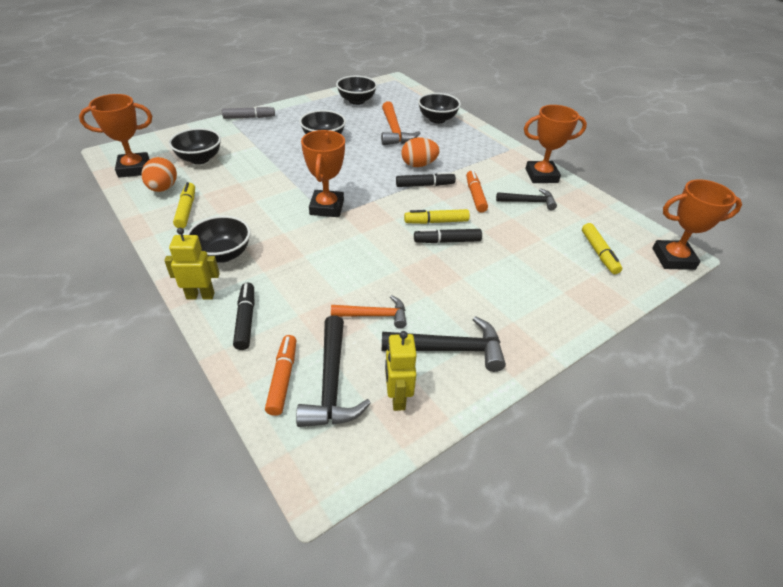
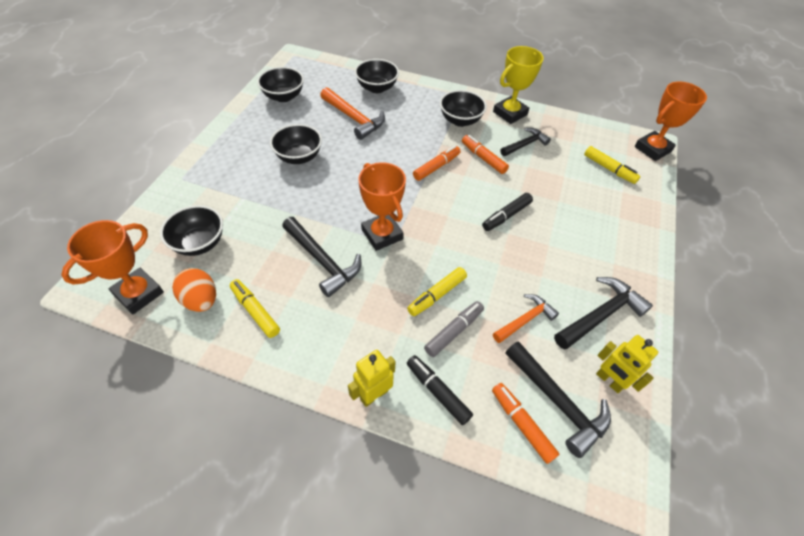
camera: 35 degrees left, 10 degrees up
(223, 254) = (346, 339): black bowl -> black bowl (460, 120)
(249, 117) = (196, 165): grey marker -> grey marker (454, 331)
(264, 203) = (322, 261): none -> black hammer
(418, 165) = (410, 147): orange egg -> none
(425, 185) = (436, 167): black marker -> orange marker
(436, 222) = (480, 201): yellow marker -> yellow marker (437, 295)
(541, 176) = (510, 113): orange trophy -> yellow trophy

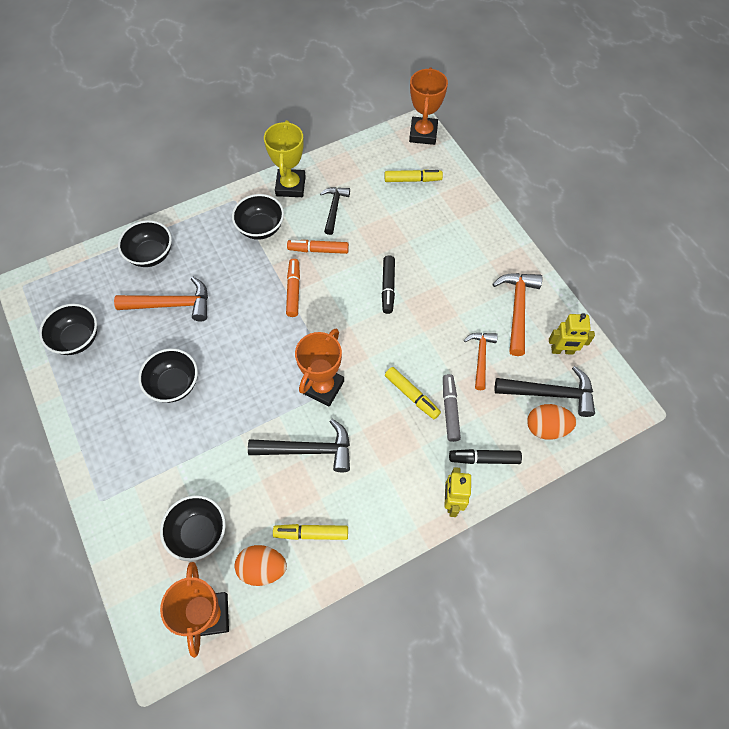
camera: 45 degrees left, 10 degrees up
(382, 234) = (323, 387): orange trophy -> orange trophy turned 75 degrees counterclockwise
(437, 295) = (412, 395): yellow marker -> yellow marker turned 45 degrees counterclockwise
(521, 424) = (546, 428): orange marker -> orange egg
(600, 315) = (517, 309): black hammer -> orange hammer

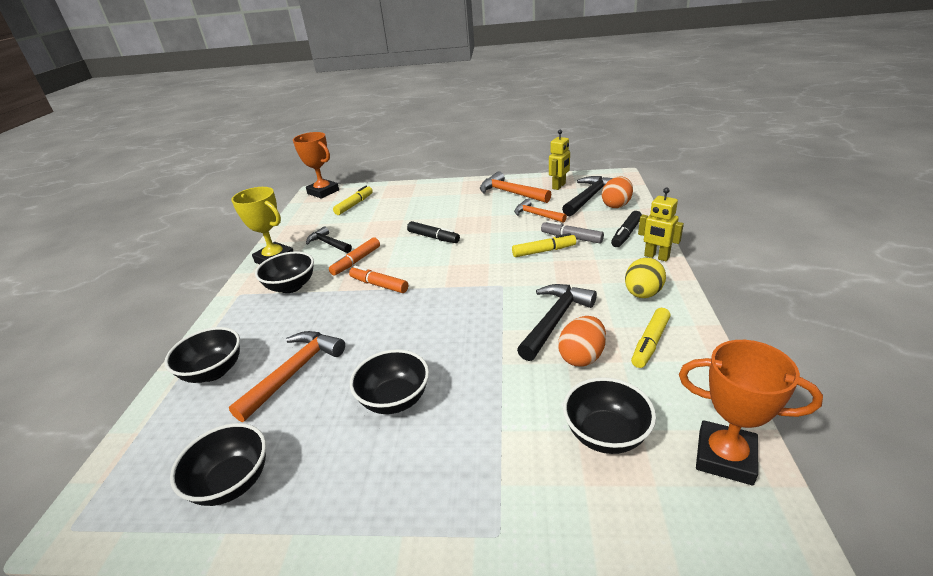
camera: 55 degrees left, 30 degrees down
(262, 568) = (677, 390): orange egg -> orange egg (581, 357)
(323, 387) = (495, 294): orange trophy -> none
(380, 507) = (642, 294): none -> yellow egg

